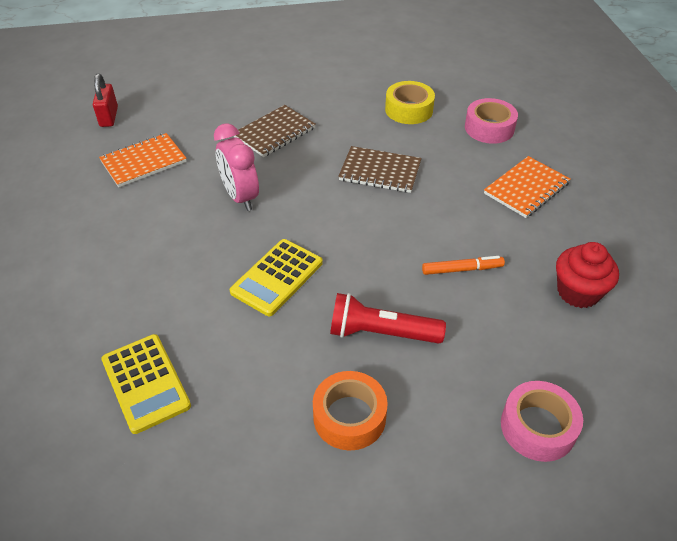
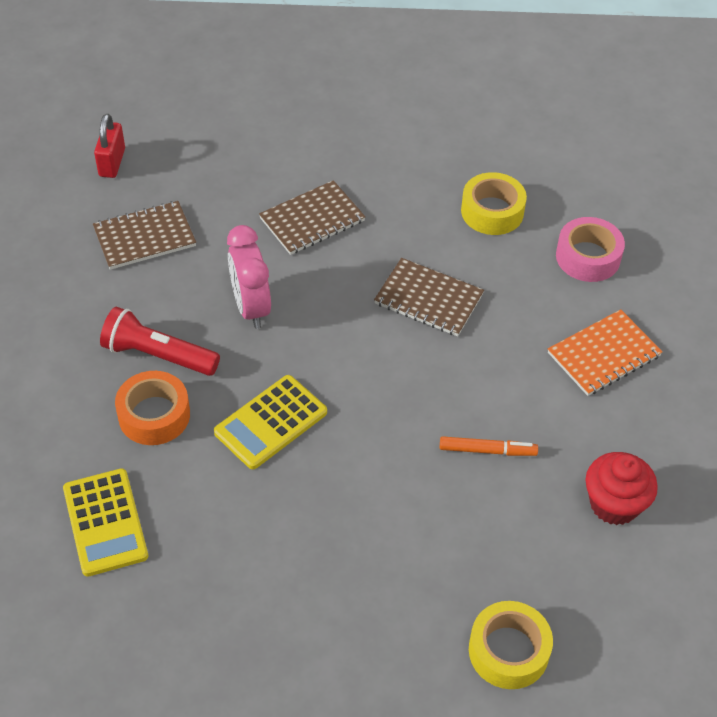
camera: 10 degrees right, 5 degrees up
(143, 161) = (144, 237): orange notebook -> brown notebook
(349, 417) = (311, 601): orange tape -> orange tape (154, 415)
(381, 333) = (371, 512): red flashlight -> red flashlight (158, 355)
(537, 427) = (508, 651): pink tape -> yellow tape

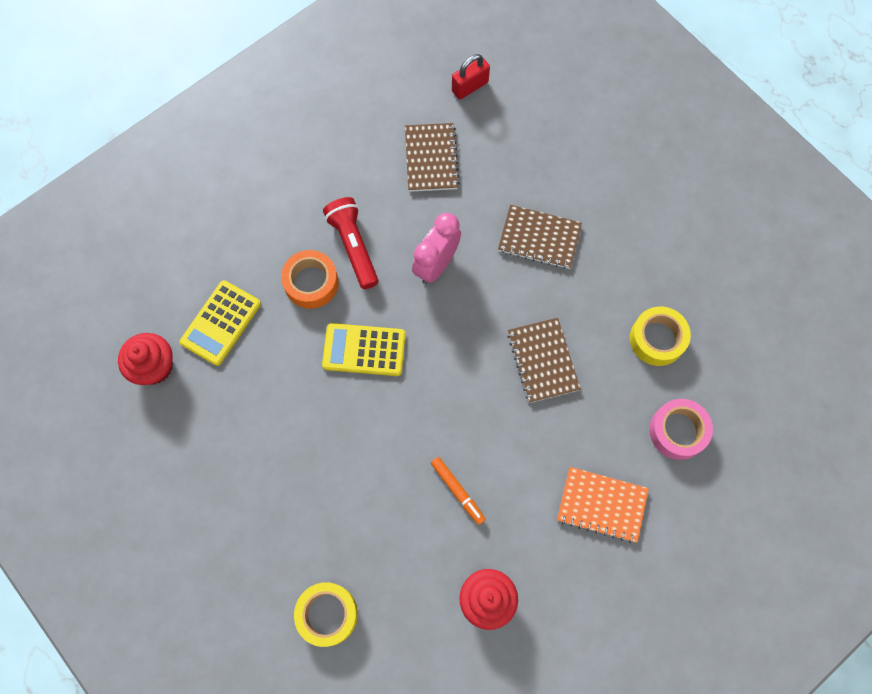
camera: 50 degrees right, 20 degrees up
(82, 620) = (154, 367): none -> red cupcake
(144, 237) = (431, 158): brown notebook -> brown notebook turned 60 degrees clockwise

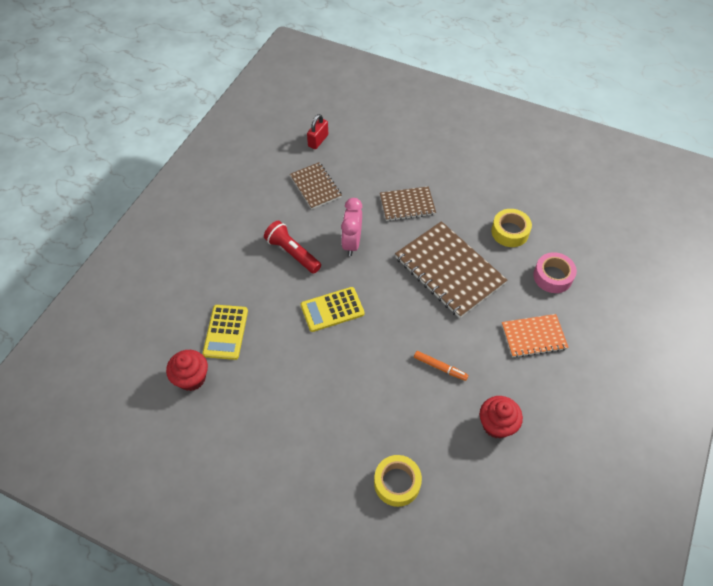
camera: 25 degrees left, 15 degrees down
(311, 283) = (275, 284): orange tape -> none
(542, 361) = (449, 270): brown notebook -> brown notebook, size x1.76

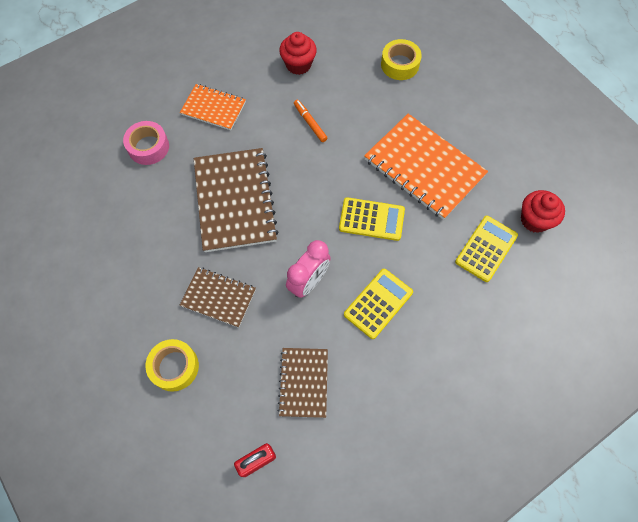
camera: 150 degrees left, 10 degrees up
(292, 253) = (378, 303): red flashlight -> yellow calculator
(312, 377) = (424, 167): none -> orange notebook
(510, 232) = (144, 209): yellow tape -> yellow tape (174, 367)

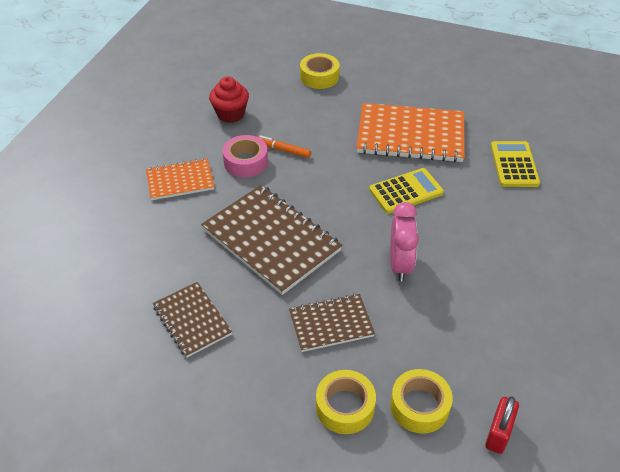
camera: 35 degrees left, 20 degrees down
(148, 147) = (141, 242): pink tape -> pink tape (246, 162)
(222, 402) = (419, 406): none -> yellow tape
(303, 382) = (474, 343): brown notebook -> brown notebook (192, 320)
(378, 303) = (473, 247): yellow calculator -> none
(534, 220) = (528, 128): red cupcake -> none

